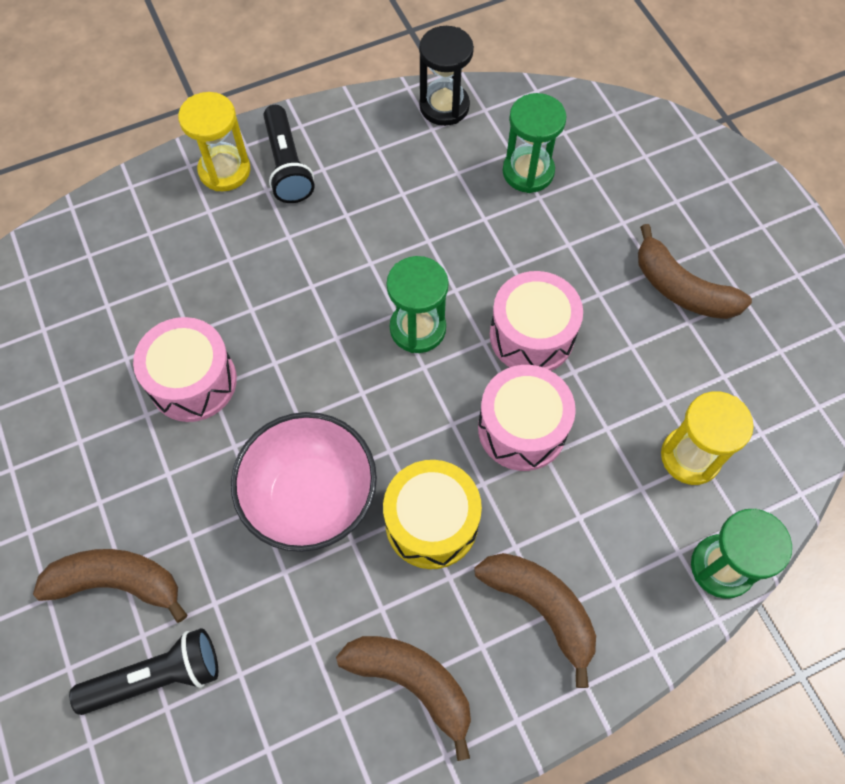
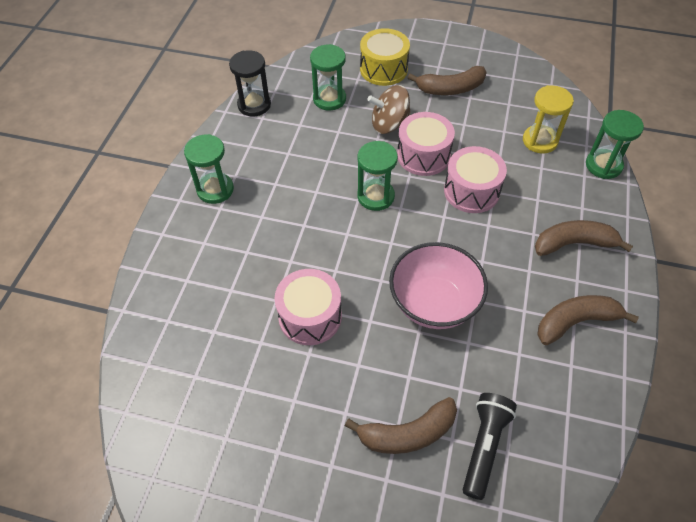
camera: 50 degrees left, 10 degrees down
(117, 582) = (407, 433): brown banana -> brown banana turned 150 degrees counterclockwise
(224, 170) = (185, 219): yellow hourglass -> none
(287, 166) = (215, 190): black flashlight -> green hourglass
(431, 523) = (493, 259): yellow drum -> yellow drum (383, 69)
(548, 263) = (389, 124): none -> brown spinning top

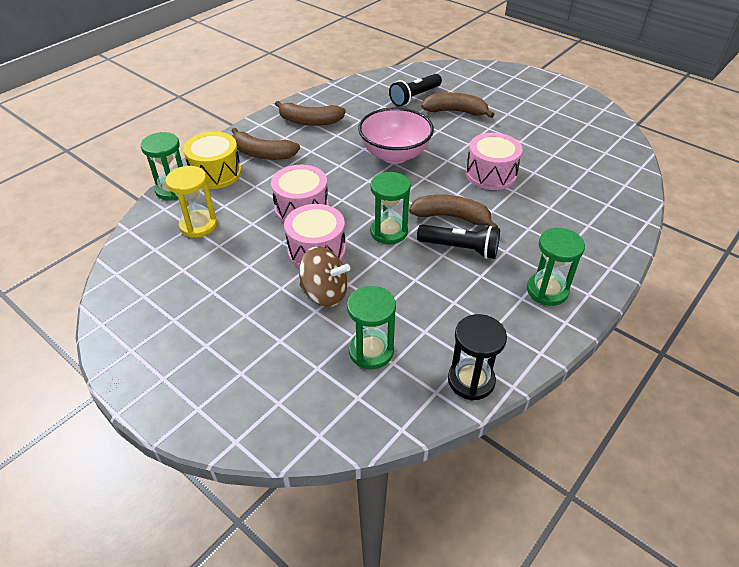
camera: 155 degrees left, 10 degrees down
(303, 203) = (460, 249): none -> black flashlight
(383, 69) = (274, 369): yellow drum -> yellow drum (216, 173)
(450, 88) = (222, 309): brown banana -> brown banana (451, 217)

